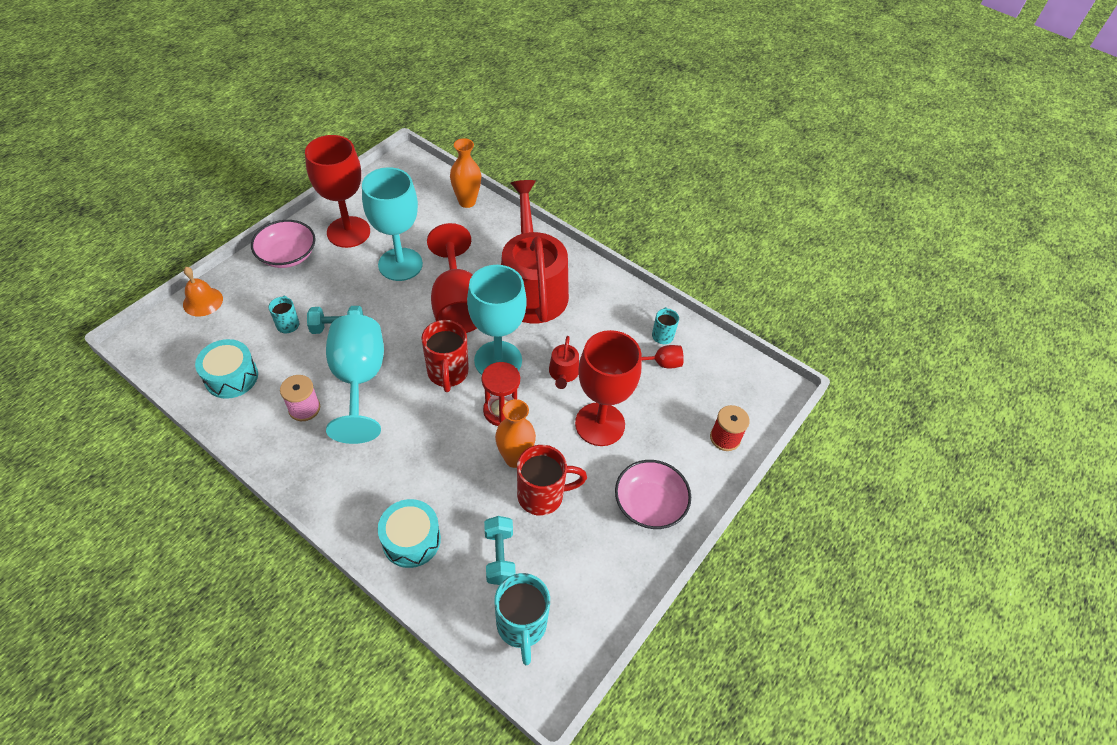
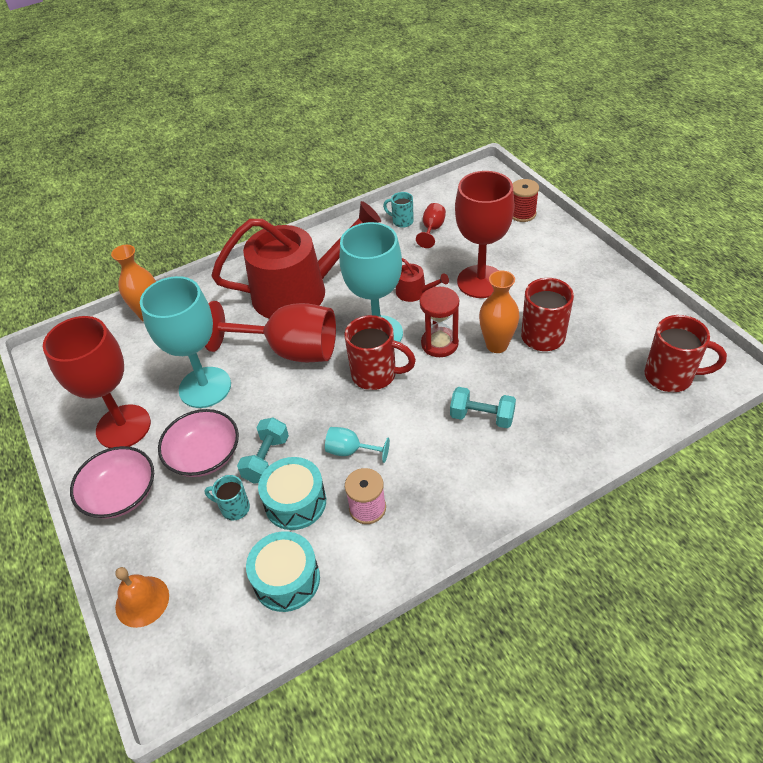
camera: 60 degrees left, 5 degrees down
(359, 380) = (350, 451): turquoise goblet -> turquoise goblet, size x0.44
(411, 540) = (564, 439): turquoise drum -> turquoise drum (295, 502)
(499, 556) = (598, 377): turquoise dumbbell -> turquoise dumbbell (482, 417)
(521, 626) = (670, 376): turquoise mug -> red mug
(531, 287) = (299, 291): red watering can -> red watering can turned 150 degrees clockwise
(649, 503) = (571, 271): pink bowl -> pink bowl (204, 455)

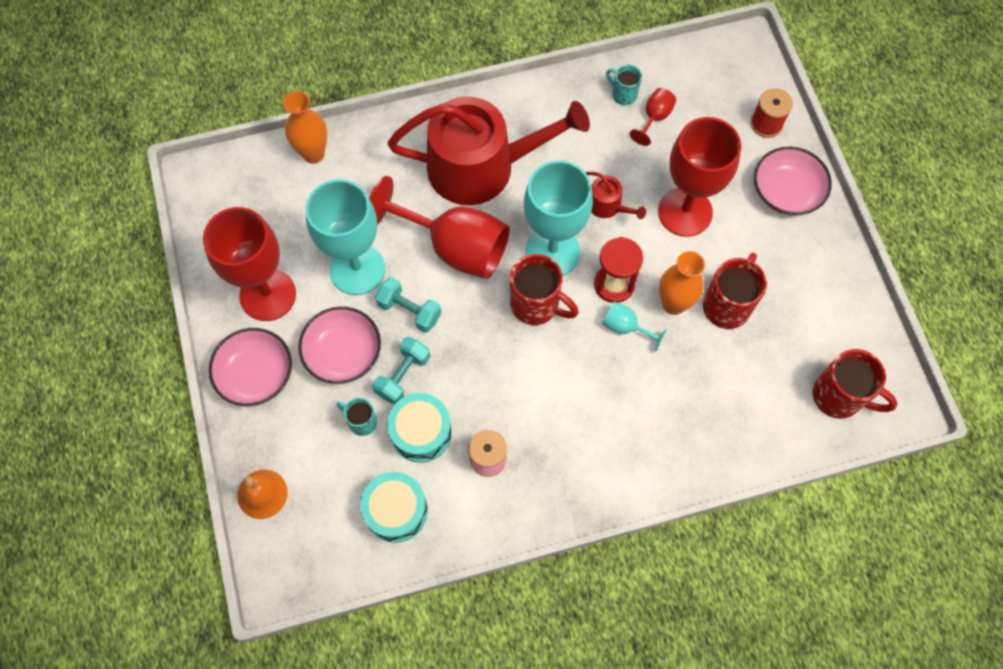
camera: 10 degrees right, 20 degrees up
(350, 451) = (487, 390): turquoise goblet -> turquoise goblet (625, 327)
(482, 417) = (629, 388): turquoise dumbbell -> turquoise dumbbell (409, 311)
(557, 250) = (786, 191): none -> pink bowl

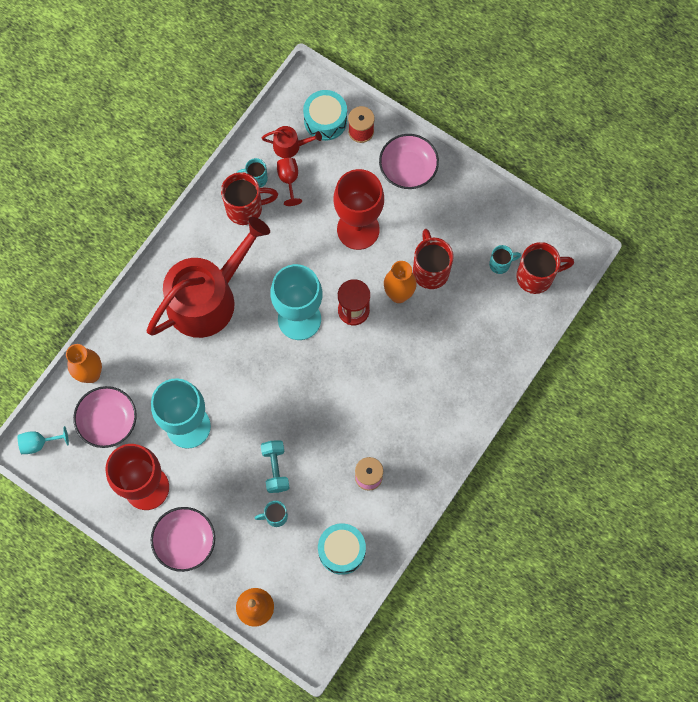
camera: 40 degrees left, 5 degrees up
(343, 353) = (227, 485): pink bowl -> pink bowl (108, 421)
(409, 311) = (244, 426): turquoise dumbbell -> none
(421, 432) = (316, 493): turquoise drum -> turquoise drum (325, 120)
(454, 247) = (236, 364): red goblet -> none
(536, 305) = (318, 361): red mug -> red mug (246, 208)
(608, 206) = (308, 262): red watering can -> red watering can (290, 146)
(625, 327) = (382, 332): turquoise goblet -> turquoise goblet (39, 443)
(809, 355) = (500, 264): none -> turquoise mug

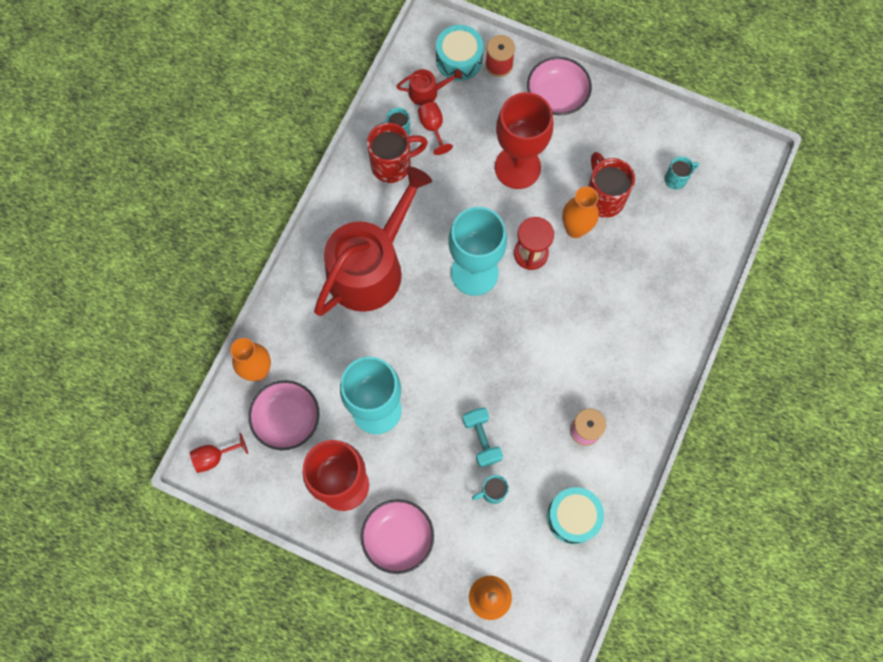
camera: 10 degrees left, 0 degrees up
(39, 443) = (214, 457): turquoise goblet -> red goblet
(536, 276) = (717, 186): red mug -> none

